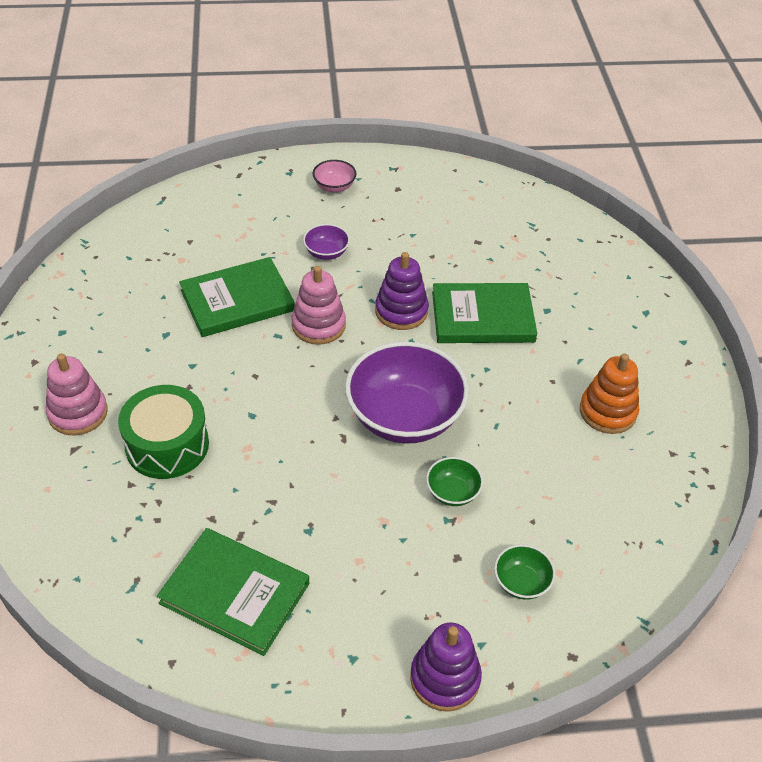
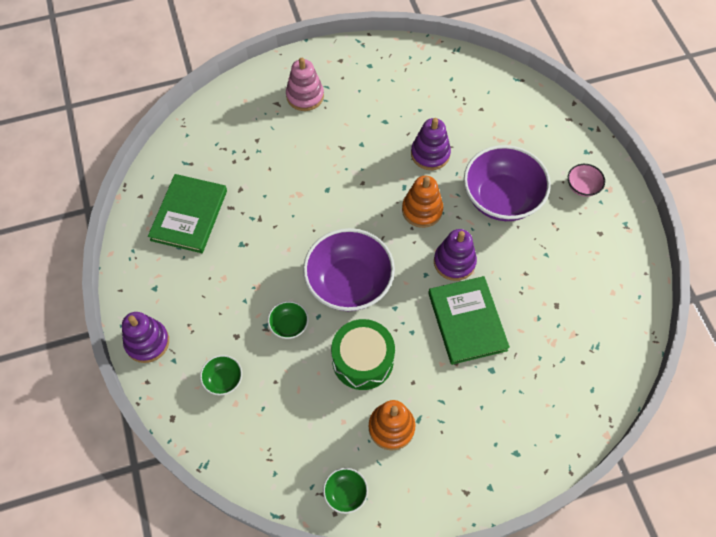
camera: 80 degrees right, 15 degrees up
(167, 445) = (291, 150): green drum -> green drum (362, 360)
(237, 301) = (430, 154): green book -> purple stacking toy
(318, 325) = (422, 210): pink stacking toy -> orange stacking toy
(326, 252) = (501, 198): purple bowl -> purple bowl, size x2.25
(687, 471) = (345, 493): none -> green bowl

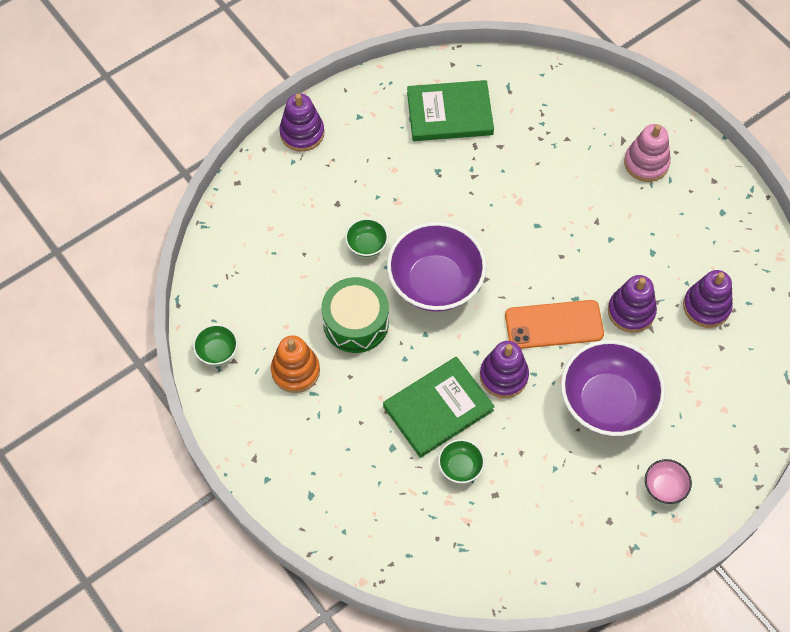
camera: 70 degrees right, 0 degrees up
(223, 380) = (289, 209): green bowl -> green bowl (460, 467)
(422, 210) = (554, 325): orange stacking toy -> orange phone
(444, 105) = (706, 306): none -> purple stacking toy

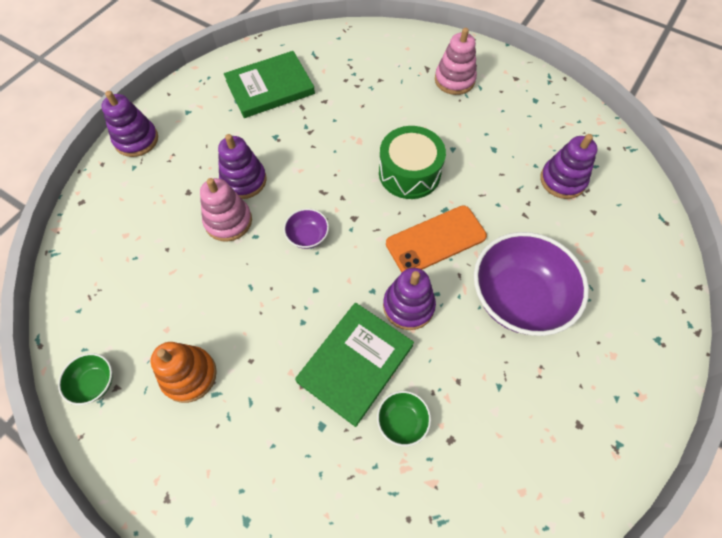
camera: 20 degrees left, 0 degrees up
(356, 323) = (240, 301): green drum -> green drum (409, 173)
(366, 244) = (228, 221): green bowl -> pink stacking toy
(435, 282) = (307, 236): purple bowl -> purple bowl, size x0.44
(631, 311) = (500, 205): purple stacking toy -> purple stacking toy (244, 180)
(664, 487) = (614, 366): pink bowl -> none

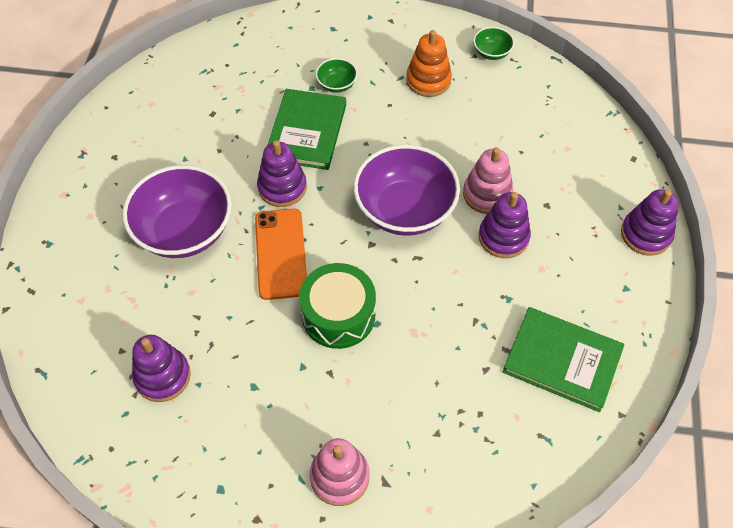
camera: 155 degrees right, 5 degrees down
(270, 87) = (562, 360): green book -> green book turned 75 degrees clockwise
(307, 236) = (405, 210): purple bowl -> purple bowl, size x2.25
(402, 421) = (253, 111): green bowl -> green bowl (336, 84)
(436, 240) = (280, 254): orange phone -> orange phone turned 45 degrees counterclockwise

